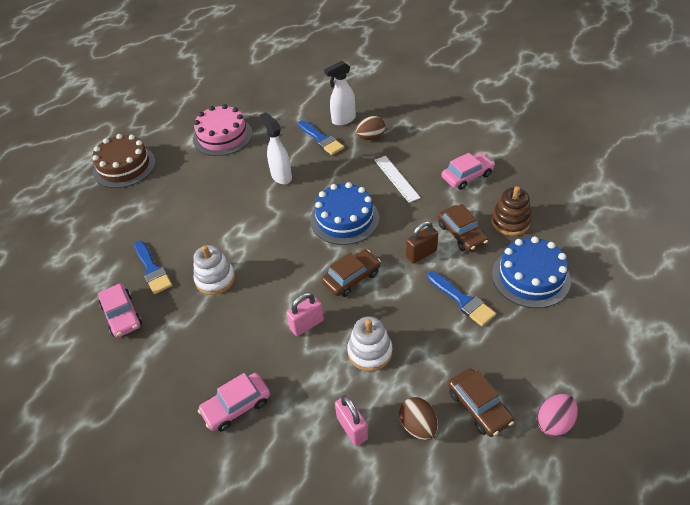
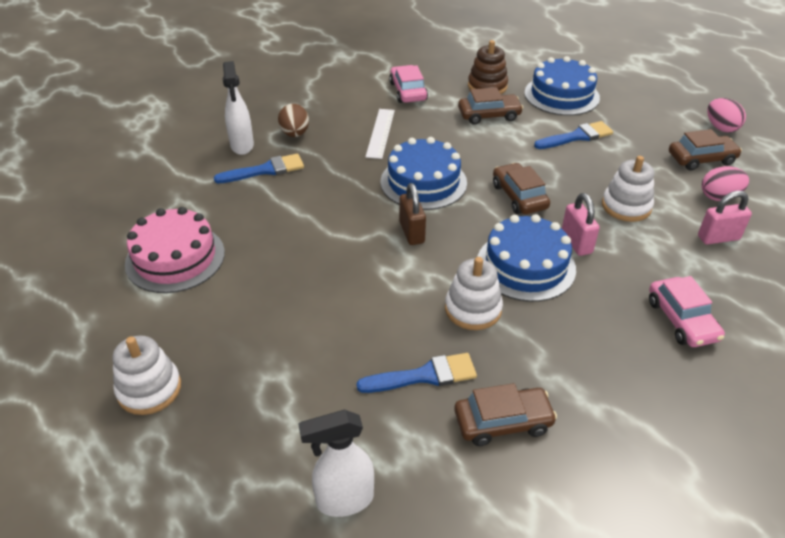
camera: 75 degrees left, 5 degrees down
(122, 315) = (502, 422): pink car -> brown car
(124, 166) = (149, 389): brown cake -> white stacking toy
(269, 298) = (525, 265): none -> blue cake
(281, 176) = (311, 217): white spray bottle -> white spray bottle (344, 500)
(396, 178) = (380, 133): white ruler -> white ruler turned 75 degrees counterclockwise
(418, 426) = (719, 197): brown egg -> pink egg
(421, 254) = (505, 144): brown padlock -> brown padlock (412, 232)

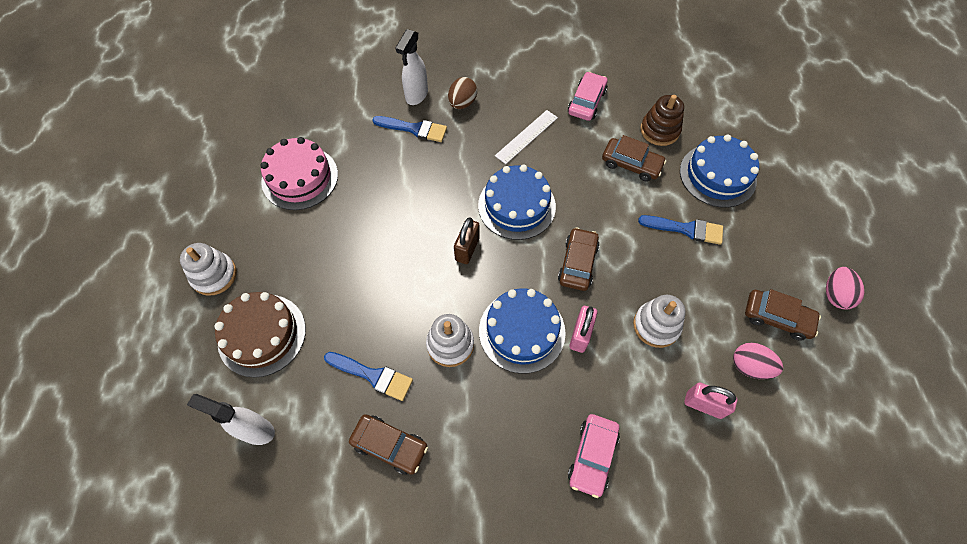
camera: 35 degrees right, 20 degrees up
(264, 410) = (262, 335): none -> brown cake

